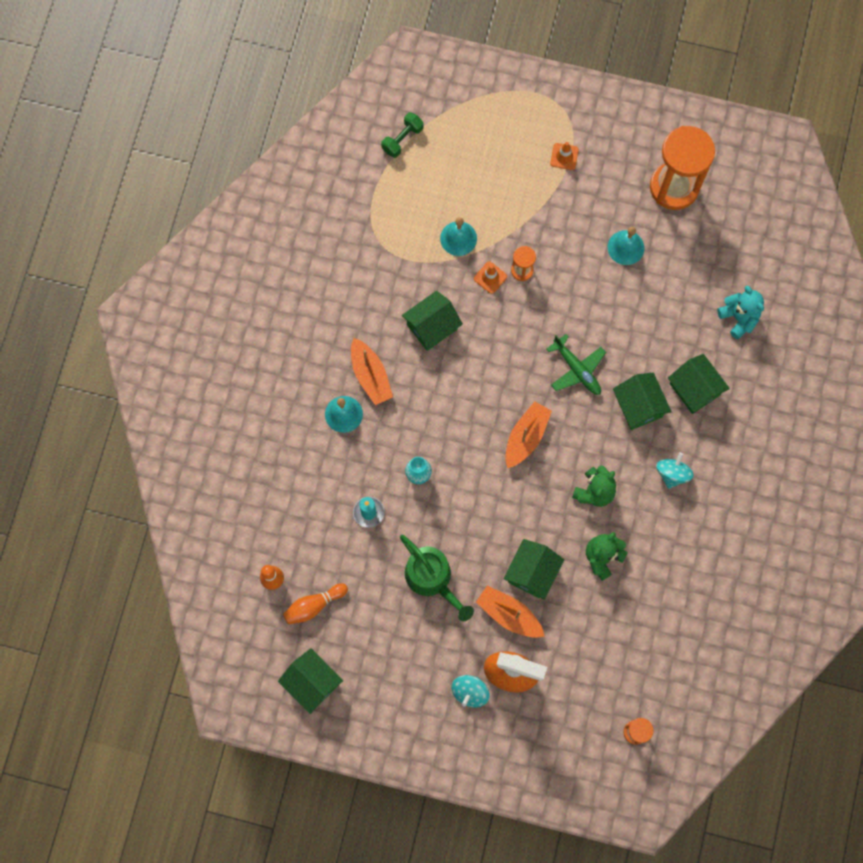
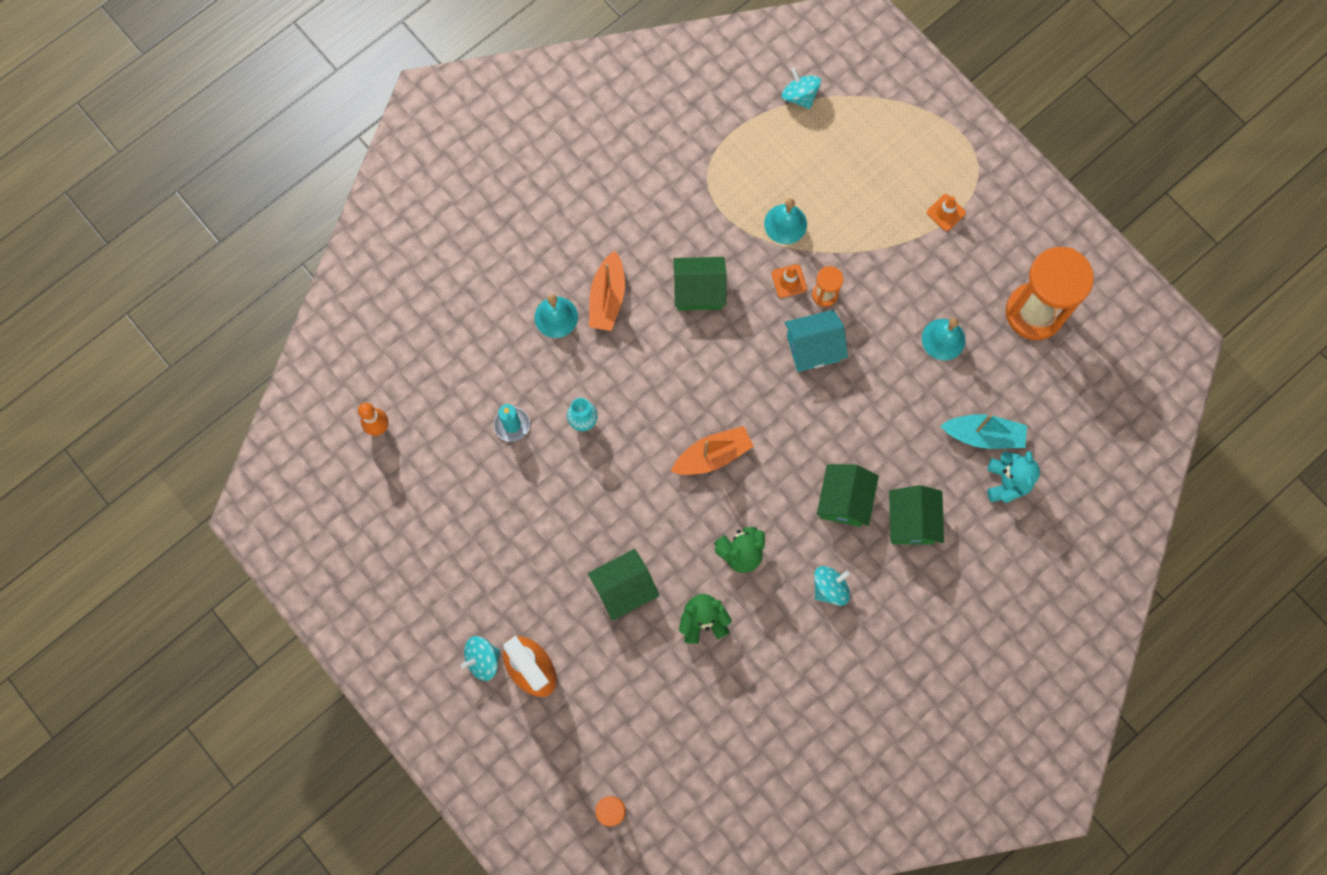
camera: 35 degrees right, 0 degrees up
(312, 682) = (344, 547): green house -> none
(314, 605) = (398, 476): orange bowling pin -> none
(402, 139) = (799, 96): green dumbbell -> turquoise spinning top
(432, 578) = (525, 528): green watering can -> none
(509, 614) = (573, 612): orange boat -> none
(541, 313) = (813, 348): none -> turquoise house
(576, 369) = (809, 424): green plane -> none
(700, 296) = (983, 435): none -> turquoise boat

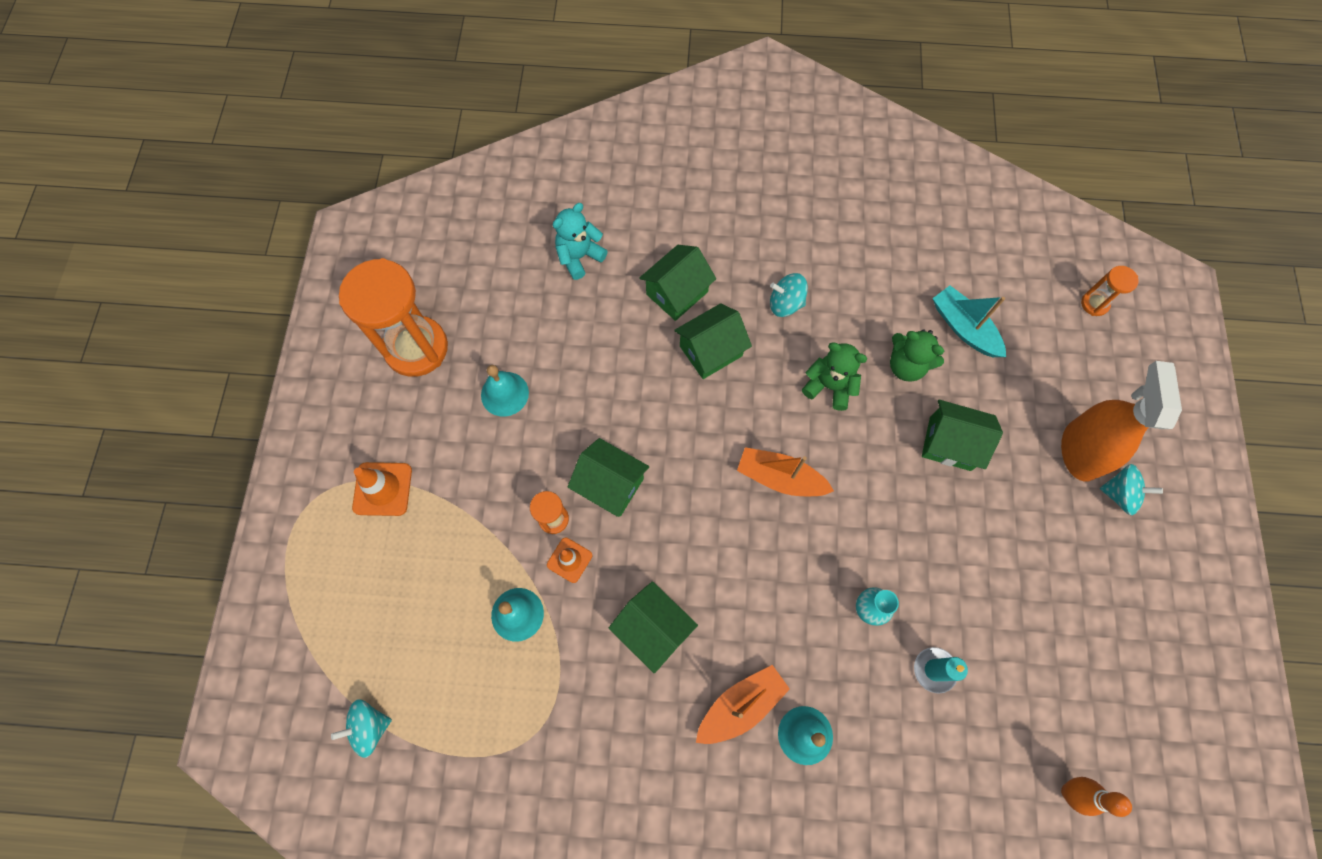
camera: 135 degrees left, 5 degrees down
(799, 96) = (369, 727): turquoise spinning top -> turquoise spinning top turned 60 degrees clockwise
(813, 348) = (610, 485): turquoise house -> green house
(946, 212) = (382, 489): orange traffic cone -> orange traffic cone, size x1.54
(983, 435) = (558, 301): turquoise boat -> turquoise boat (963, 328)

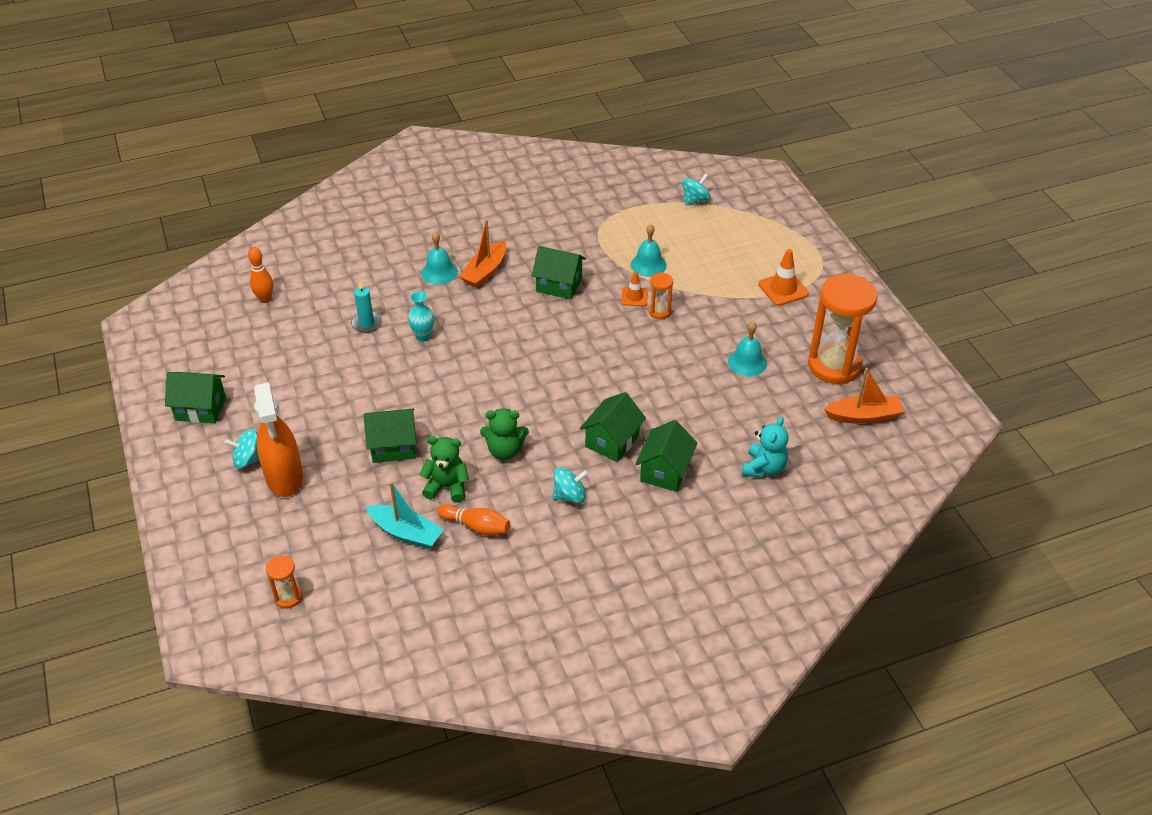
camera: 155 degrees right, 25 degrees down
(610, 485) = (634, 340): green house -> green house (200, 408)
(780, 478) = (516, 383): orange boat -> orange boat (863, 416)
(891, 307) = (476, 526): none -> orange bowling pin

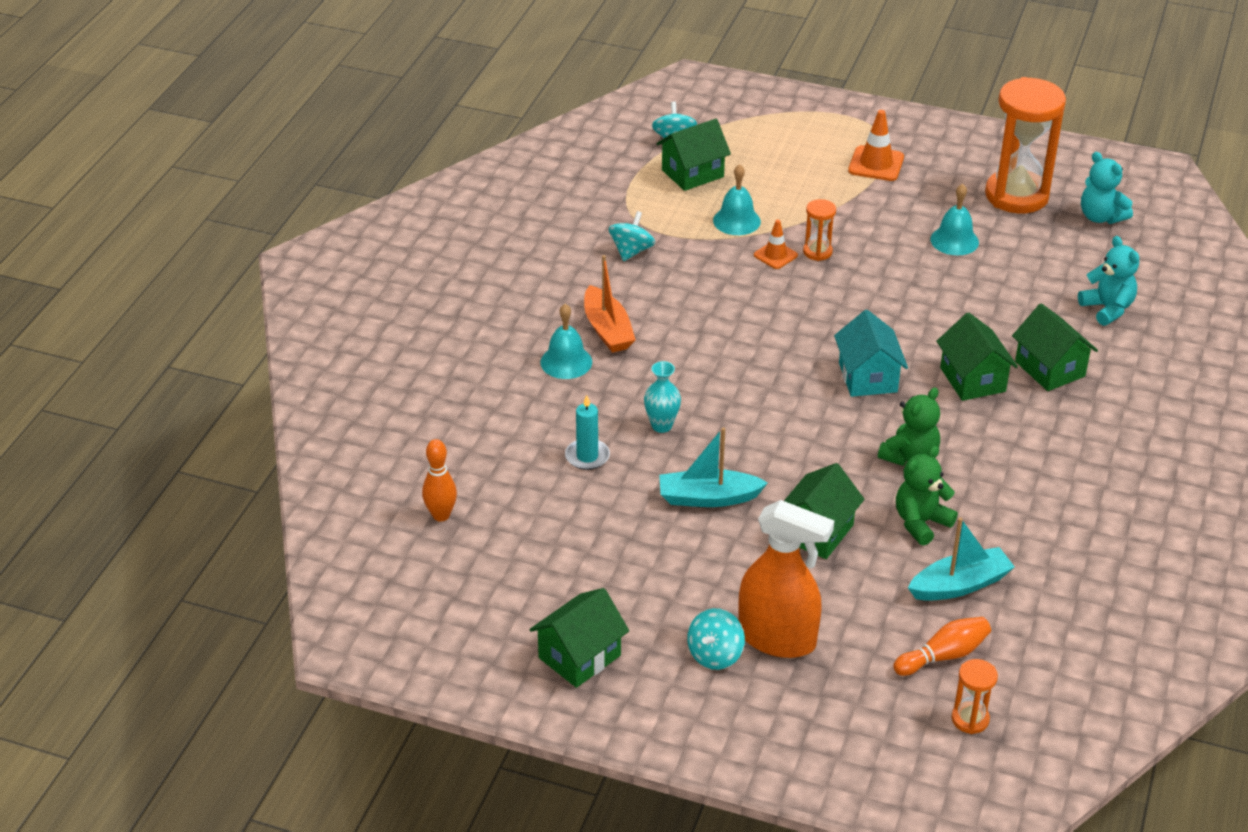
camera: 50 degrees left, 5 degrees down
(379, 387) = (708, 498): none -> turquoise boat
(476, 526) = (1000, 530): orange bowling pin -> orange bowling pin (943, 656)
(559, 285) = (694, 292): green house -> green house (692, 173)
(561, 395) = (868, 377): none -> turquoise house
(570, 496) = (1021, 446): turquoise spinning top -> turquoise spinning top (631, 251)
(863, 416) = (1100, 217): orange boat -> turquoise teddy bear

